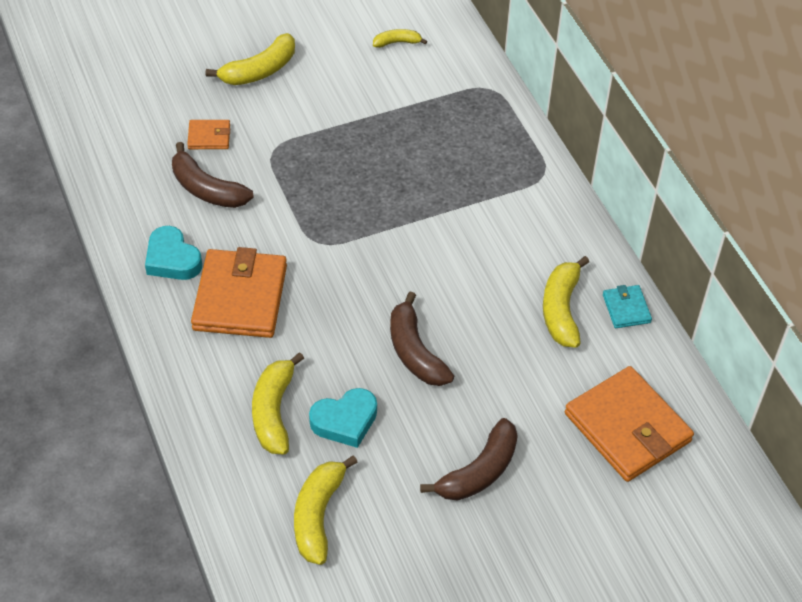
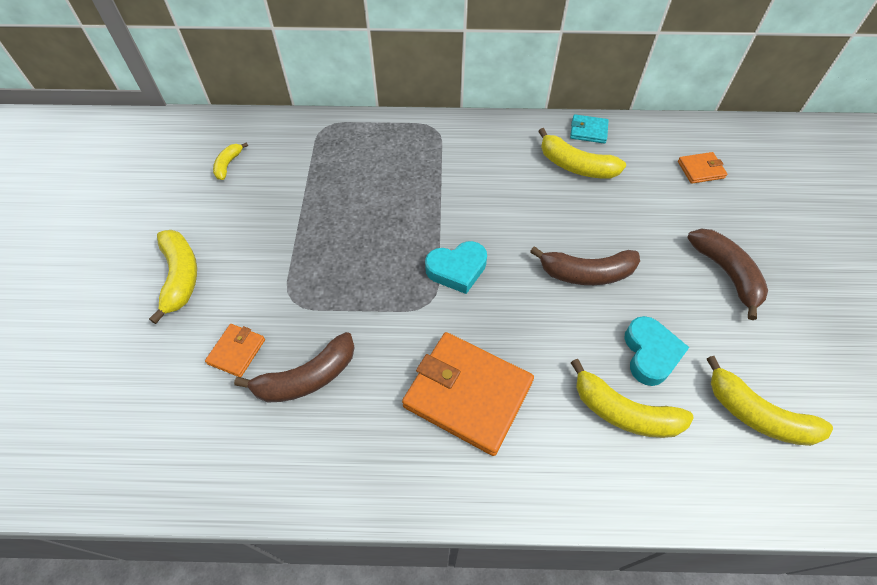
camera: 65 degrees left, 5 degrees up
(172, 259) = (386, 445): turquoise heart -> turquoise heart (457, 269)
(627, 427) = (700, 170): orange wallet -> orange wallet, size x0.47

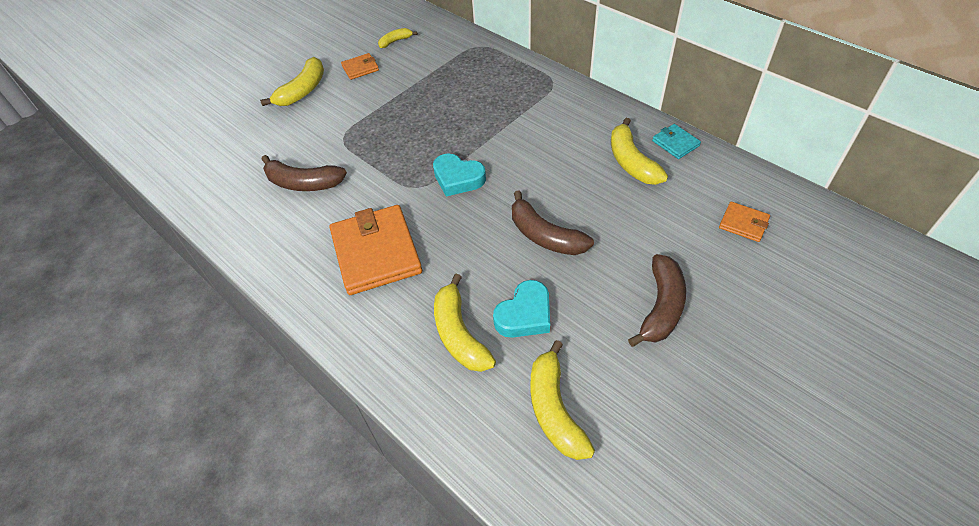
camera: 45 degrees right, 5 degrees down
(236, 351) = (286, 146): orange wallet -> orange wallet (360, 68)

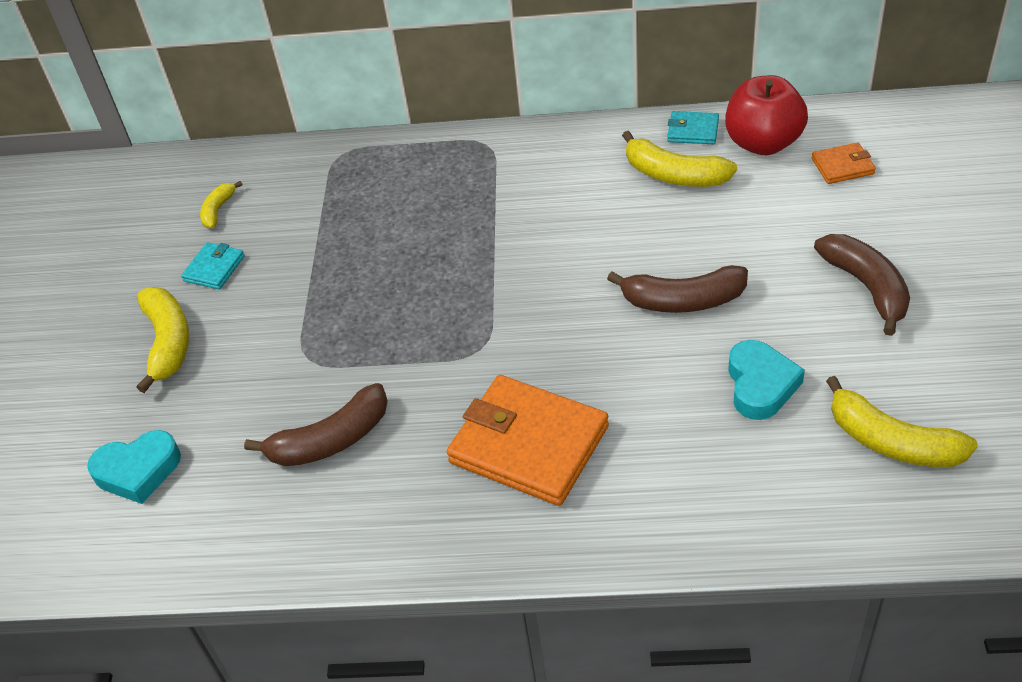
camera: 40 degrees left, 5 degrees down
(360, 68) = (214, 268): orange wallet -> turquoise wallet
(458, 178) = (515, 309): turquoise heart -> turquoise heart (138, 471)
(459, 334) = (723, 450): yellow banana -> none
(709, 177) = (763, 143): none -> red apple

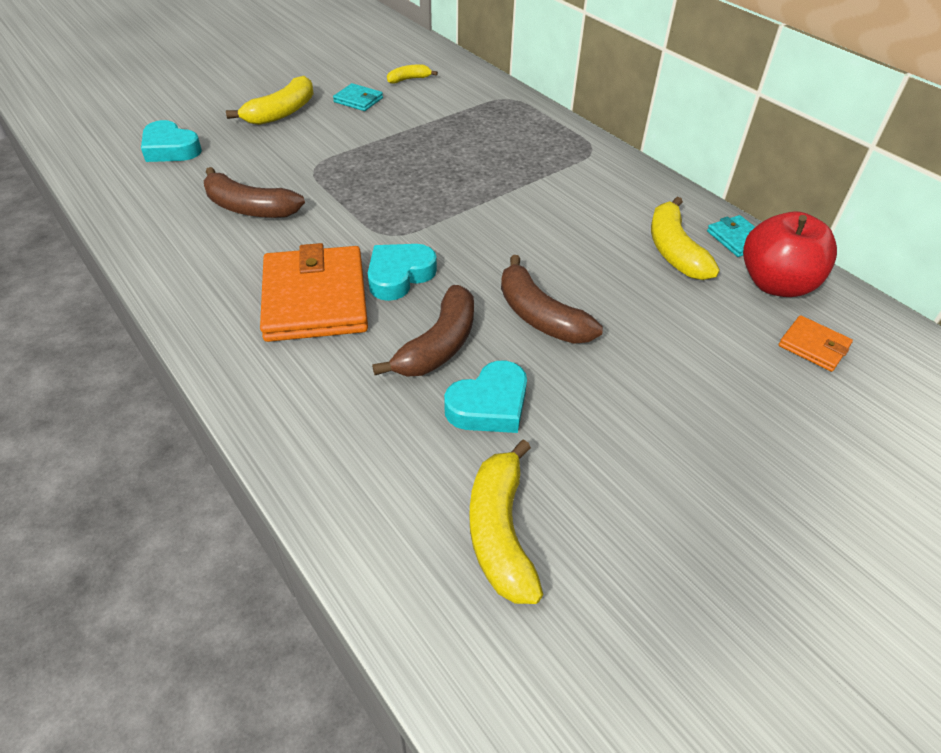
camera: 45 degrees right, 0 degrees up
(214, 268) = (358, 100): turquoise wallet -> turquoise wallet turned 45 degrees clockwise
(549, 368) = (399, 276): none -> turquoise heart
(866, 287) = (679, 428): brown banana -> brown banana (439, 345)

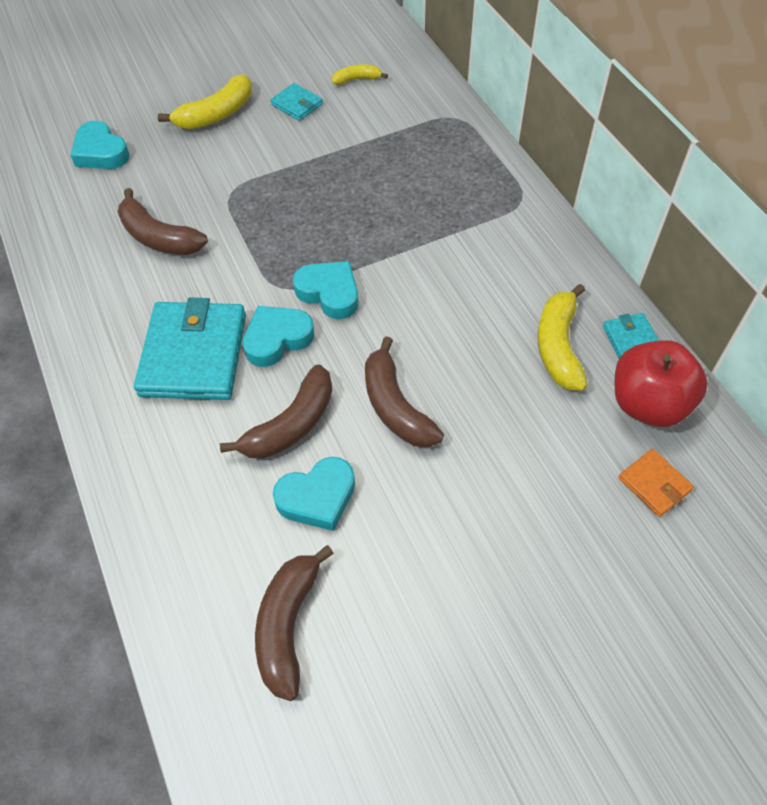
camera: 15 degrees right, 10 degrees up
(315, 299) = (194, 355): orange wallet -> turquoise wallet
(439, 234) = (329, 293): none -> turquoise heart
(500, 532) = (288, 626): yellow banana -> brown banana

